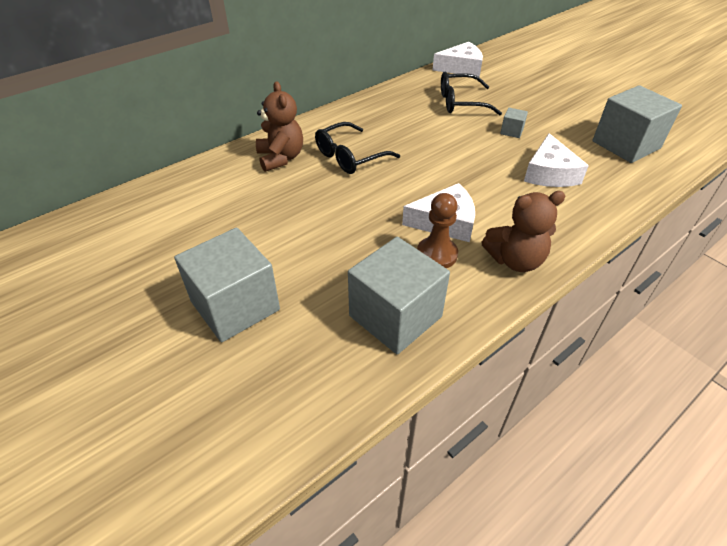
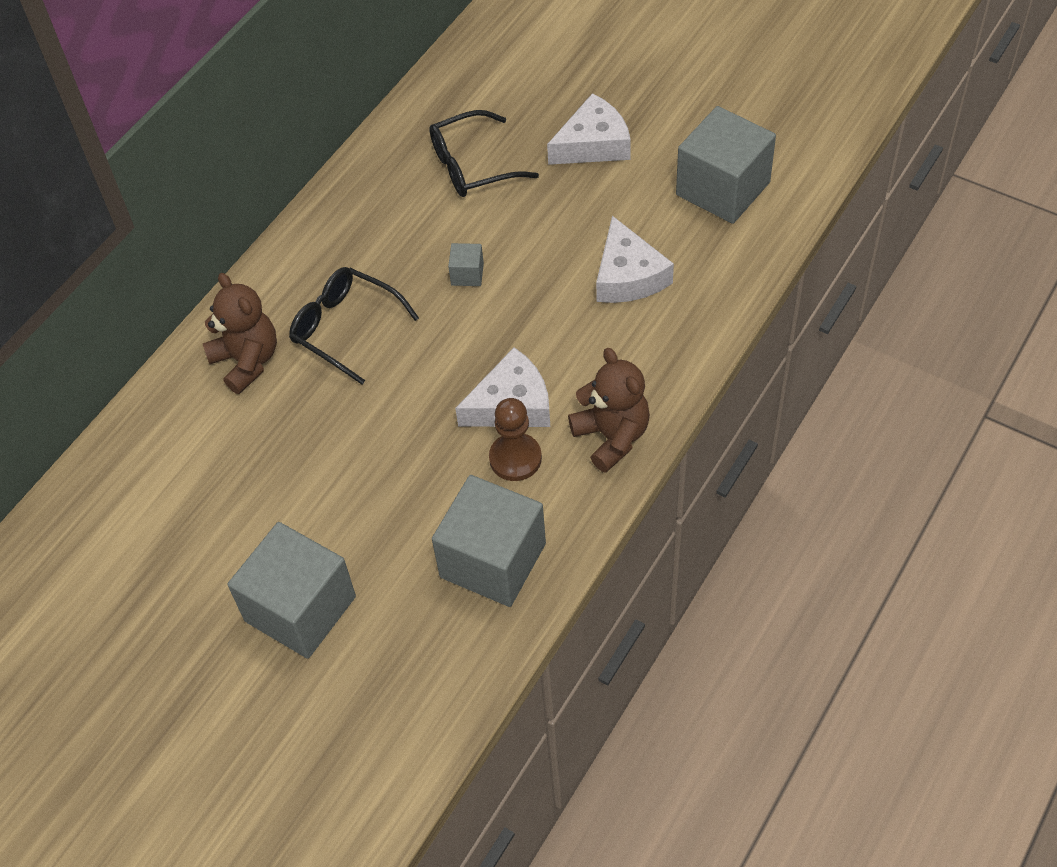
camera: 15 degrees left, 10 degrees up
(350, 157) = (345, 328): black glasses -> black glasses turned 90 degrees clockwise
(461, 68) = (451, 81): white cheese -> white cheese (593, 144)
(511, 131) = (561, 207): grey cube -> grey cube (467, 274)
(515, 260) = (612, 437): brown teddy bear -> brown teddy bear turned 90 degrees counterclockwise

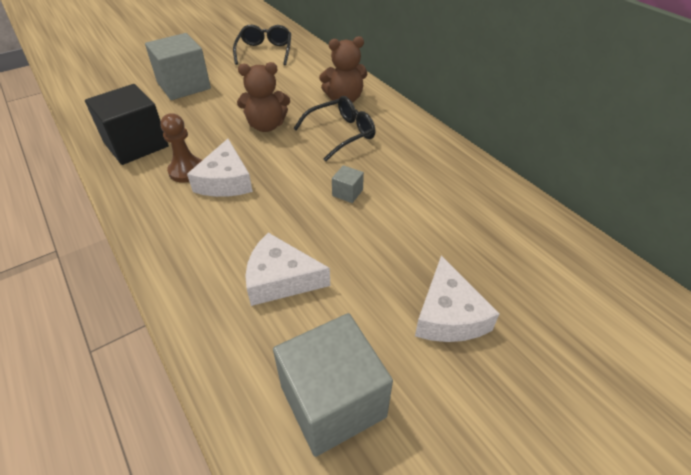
camera: 110 degrees right, 10 degrees down
(472, 165) = (457, 227): black glasses -> black glasses (265, 51)
(493, 560) = (136, 144): grey cube -> black cube
(612, 437) = (155, 216): brown teddy bear -> brown teddy bear (266, 126)

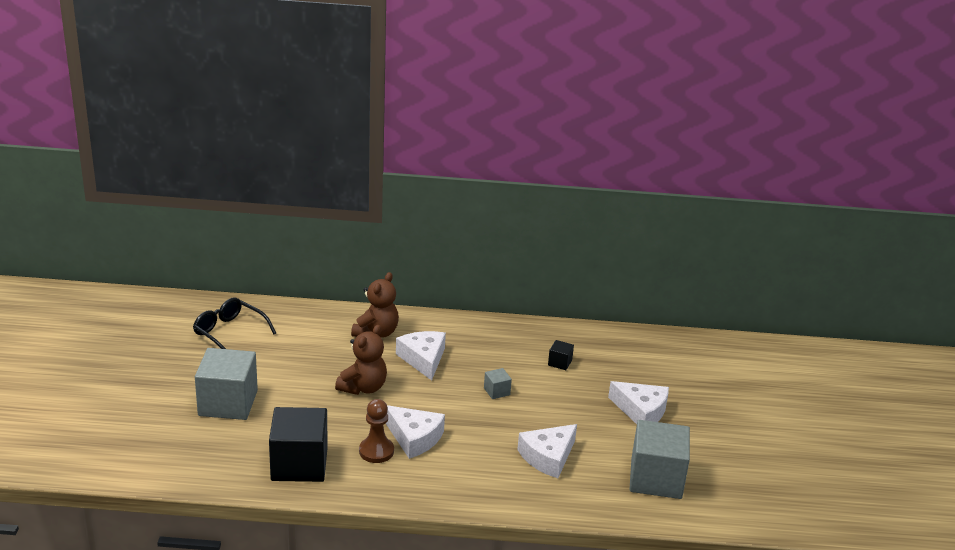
camera: 55 degrees left, 15 degrees down
(341, 134) = (423, 359): black glasses -> white cheese
(446, 209) = (560, 363): none -> black cube

